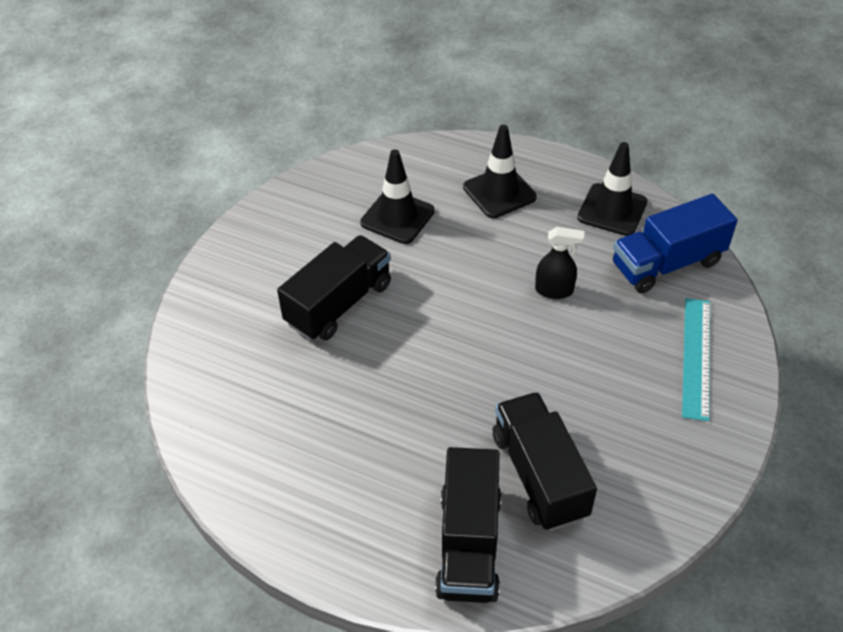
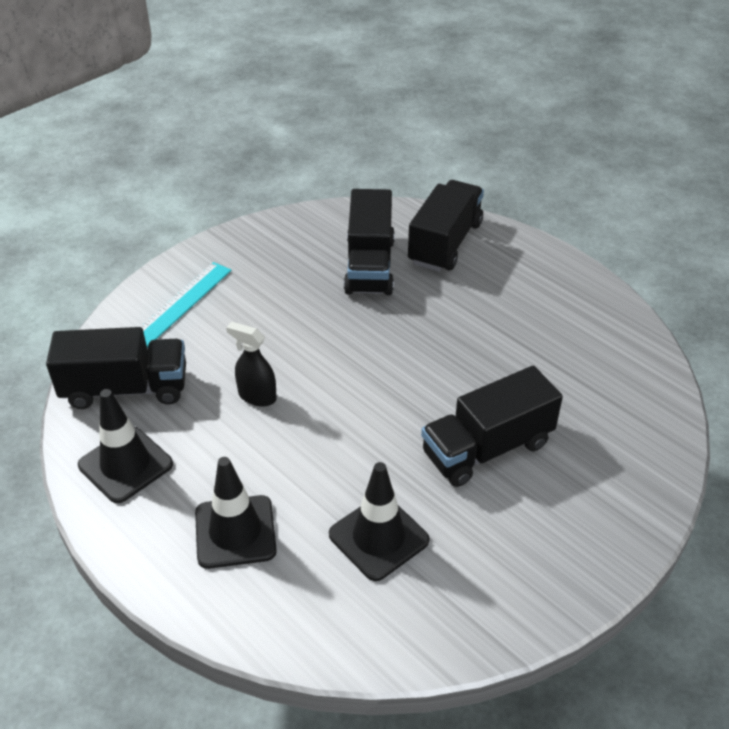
camera: 160 degrees left, 5 degrees down
(667, 264) = (125, 388): blue truck -> black truck

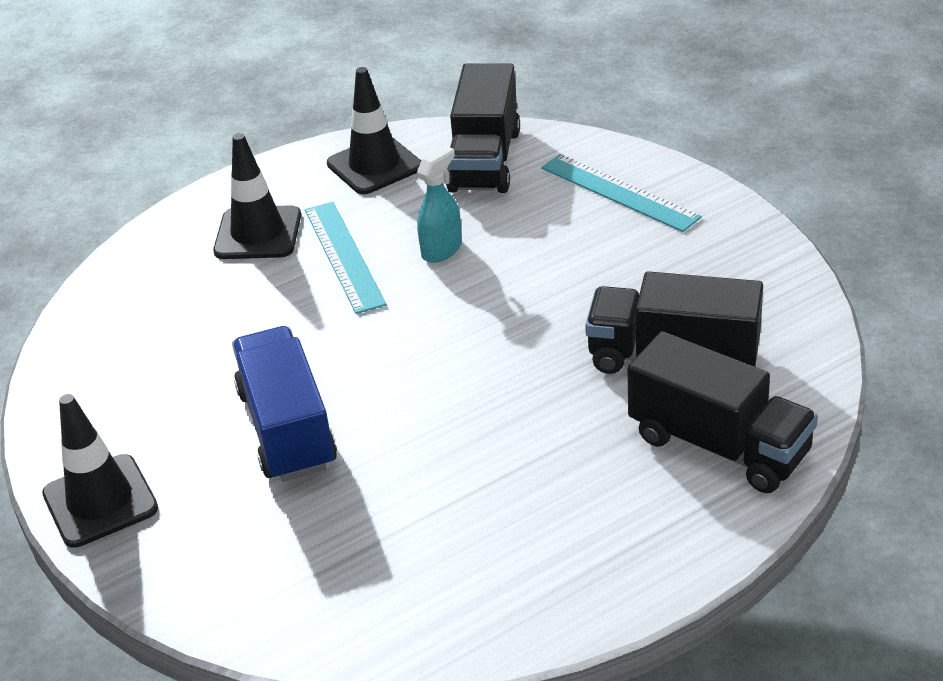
camera: 105 degrees right, 5 degrees down
(257, 396) = (442, 250): black spray bottle -> turquoise spray bottle
(268, 459) = (344, 256): none -> turquoise ruler
(378, 537) = (203, 328): black traffic cone -> black traffic cone (100, 501)
(487, 448) = (287, 429): black truck -> blue truck

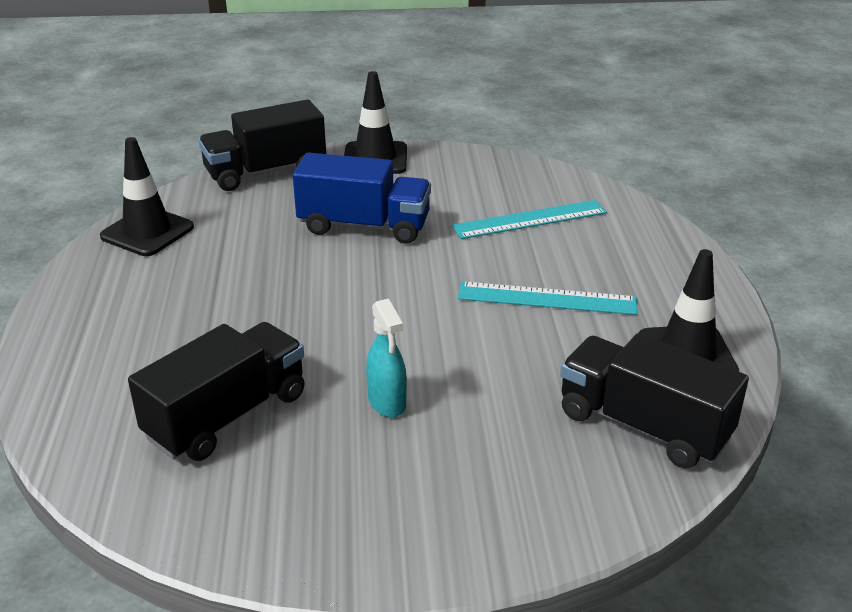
camera: 115 degrees right, 5 degrees down
(258, 233) = (619, 268): black traffic cone -> black traffic cone (147, 232)
(442, 250) = (508, 349): turquoise spray bottle -> turquoise spray bottle (387, 402)
(619, 192) = (503, 496): turquoise ruler -> turquoise ruler (530, 219)
(719, 445) = (110, 394): black truck -> black truck (265, 172)

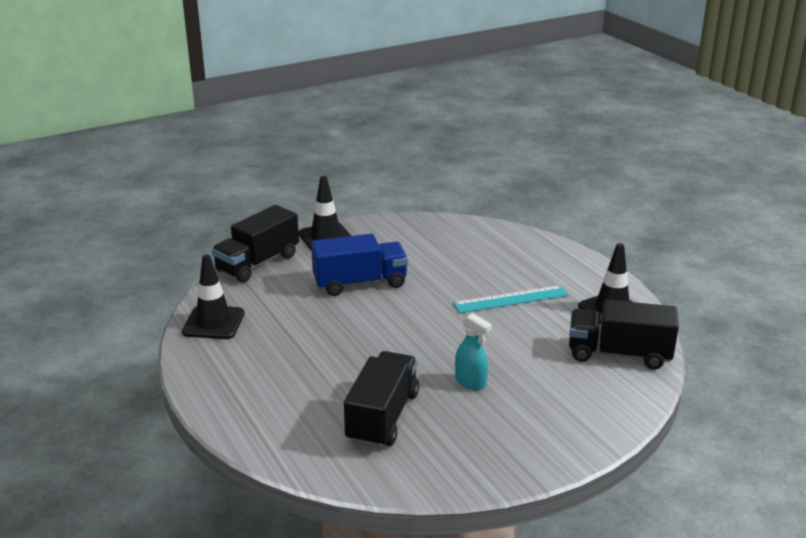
camera: 25 degrees left, 5 degrees down
(530, 219) = (460, 254): turquoise ruler -> none

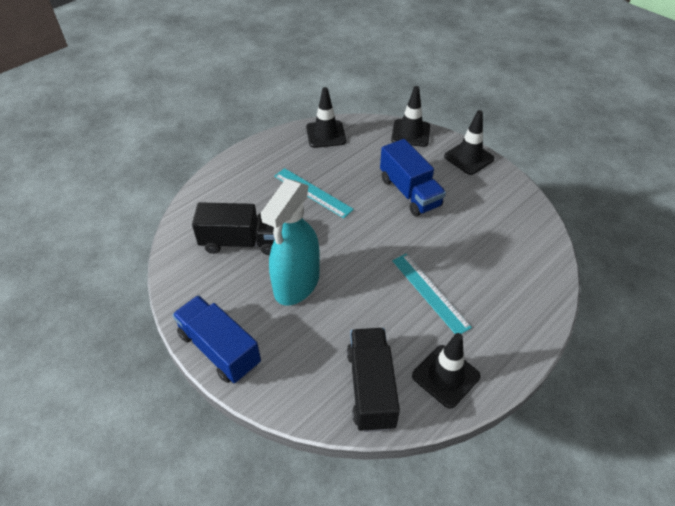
camera: 75 degrees right, 20 degrees up
(258, 263) = (410, 133): black truck -> black traffic cone
(321, 349) = (313, 192): none -> turquoise ruler
(470, 382) = (296, 284): turquoise spray bottle -> turquoise spray bottle, size x2.13
(551, 451) = (219, 349): none -> blue truck

